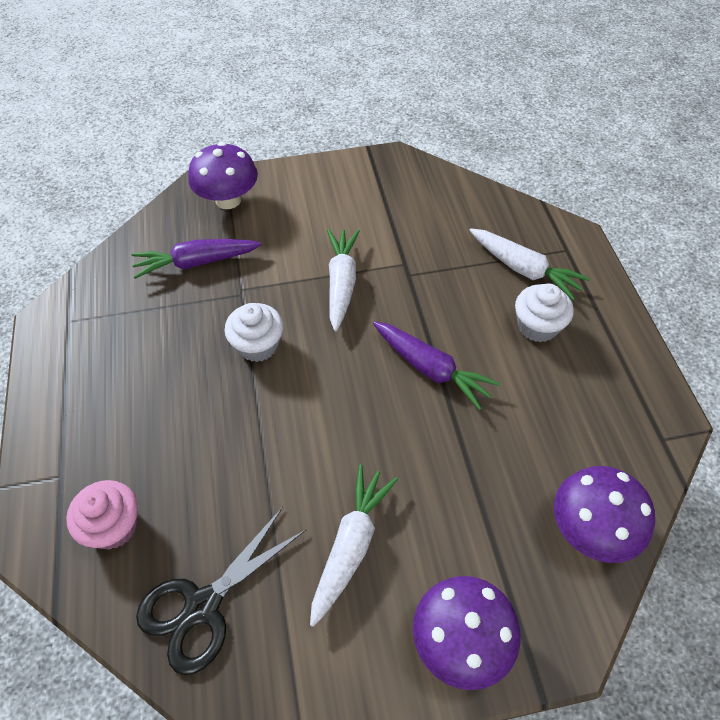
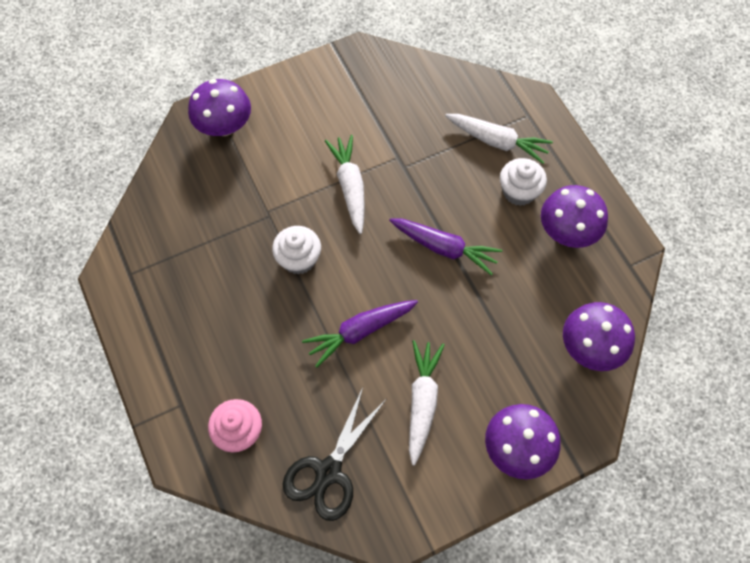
camera: 15 degrees left, 10 degrees up
(196, 263) = (219, 194): purple carrot -> purple carrot (360, 332)
(588, 382) = (567, 231): none -> purple mushroom

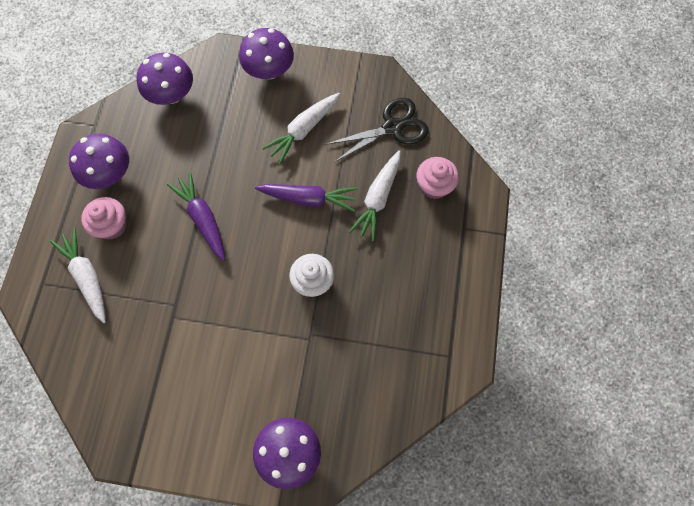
camera: 145 degrees left, 5 degrees up
(350, 187) = (230, 316): white carrot -> white carrot (378, 199)
(519, 191) = (111, 225): white cupcake -> pink cupcake

